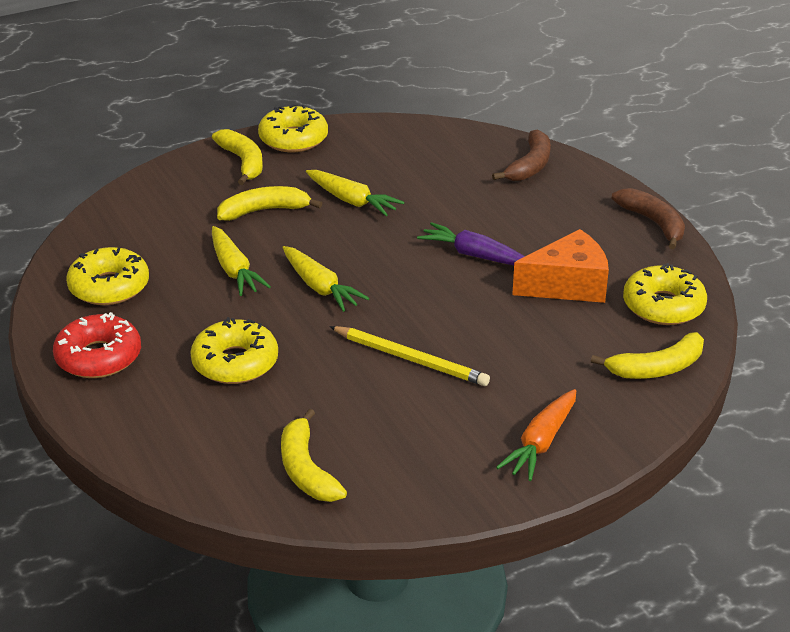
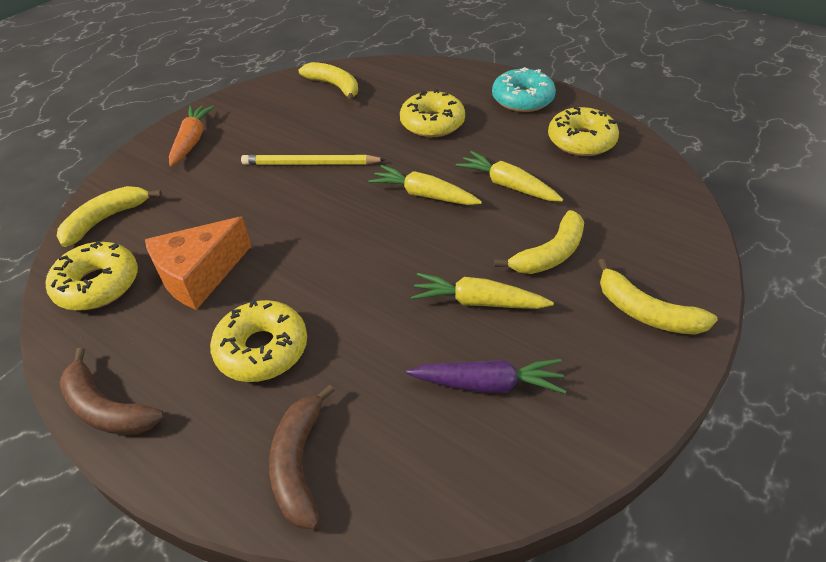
camera: 155 degrees right, 10 degrees up
(98, 357) = (522, 99): red donut -> turquoise donut
(293, 139) = (638, 380): yellow donut -> yellow donut (262, 349)
(474, 255) = (306, 278): purple carrot -> purple carrot (487, 384)

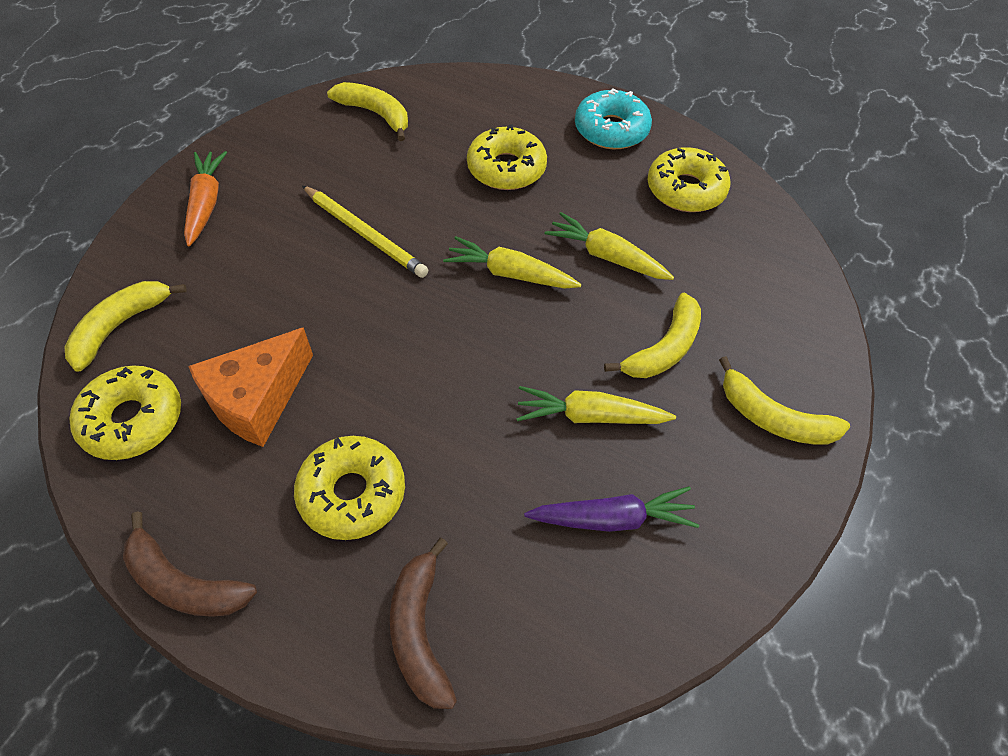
camera: 10 degrees left, 10 degrees up
(310, 164) = (365, 234): yellow pencil -> yellow pencil turned 135 degrees counterclockwise

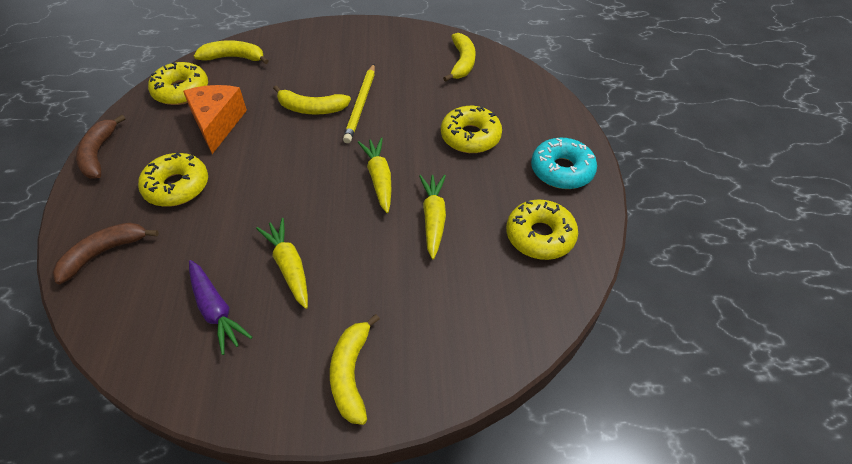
camera: 60 degrees right, 5 degrees down
(206, 203) = (334, 41): orange carrot -> none
(257, 400) = (217, 124): orange cheese -> orange cheese turned 75 degrees clockwise
(664, 348) = (372, 283): yellow banana -> yellow banana (311, 108)

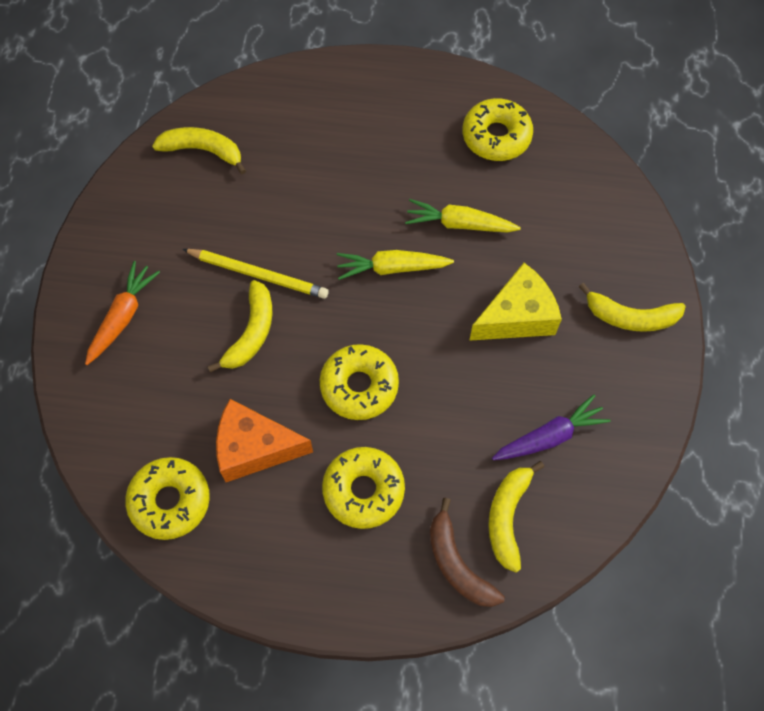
camera: 80 degrees left, 15 degrees up
(99, 154) = (282, 598): brown banana -> none
(234, 58) = (109, 431): yellow banana -> yellow banana (507, 517)
(289, 266) = (503, 365): yellow carrot -> none
(318, 49) = (123, 317): none -> orange carrot
(341, 272) = (517, 316): none -> yellow cheese
(470, 137) = (343, 167): yellow donut -> yellow donut (359, 386)
(562, 170) = (412, 95): turquoise donut -> none

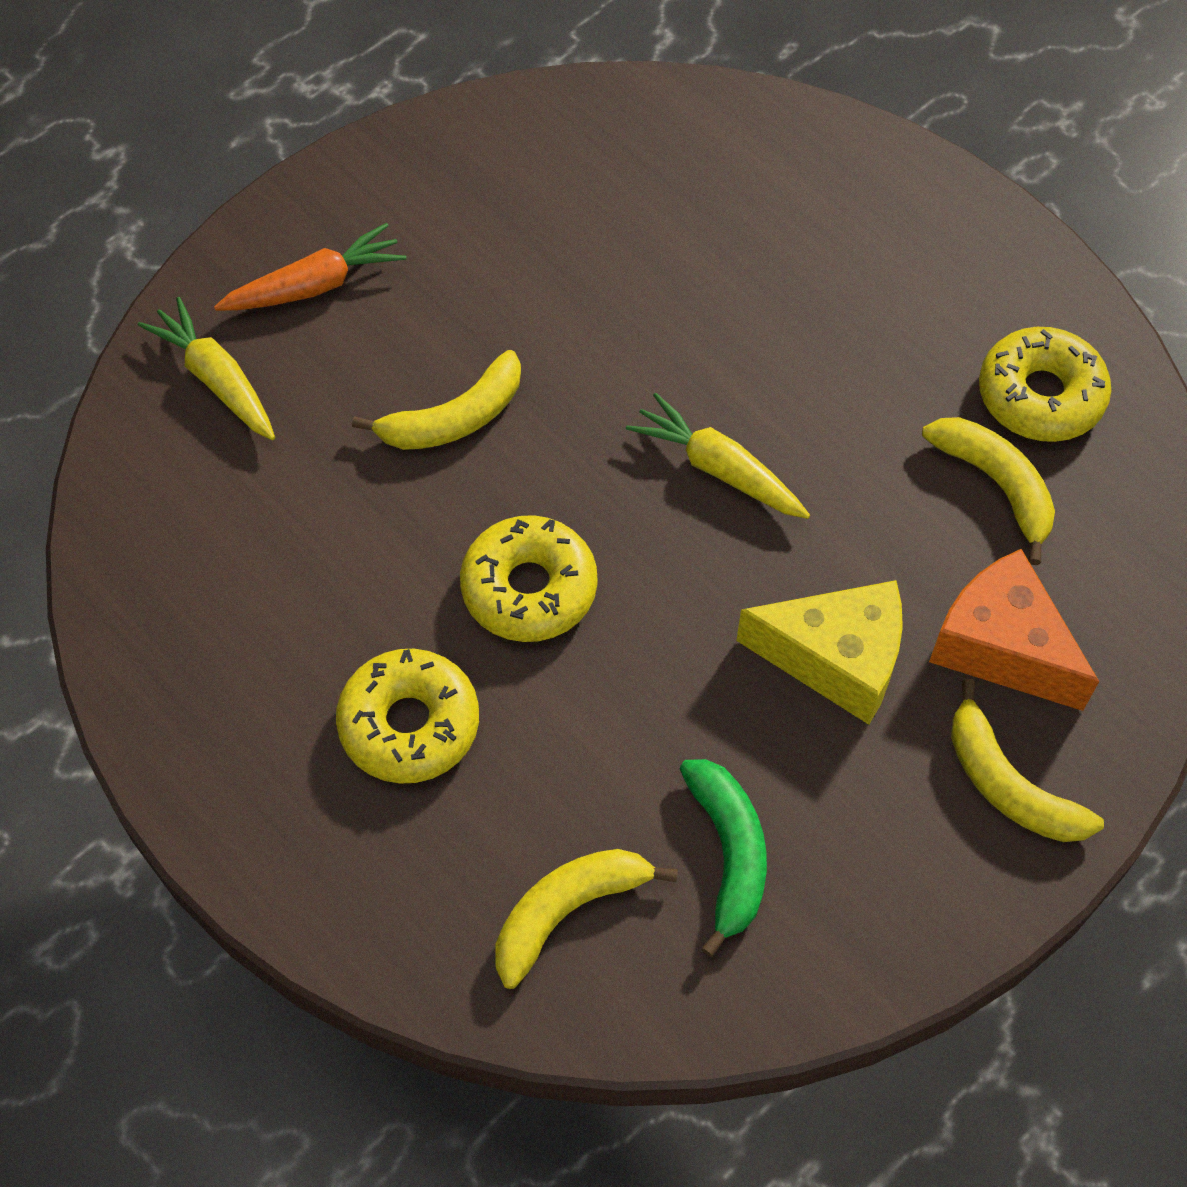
camera: 40 degrees right, 5 degrees down
(170, 501) = (163, 550): yellow donut -> none
(203, 151) = (606, 147): yellow banana -> yellow banana (996, 485)
(255, 448) = (323, 565): orange cheese -> orange cheese (1001, 647)
(258, 274) = (531, 352): yellow pencil -> none
(457, 564) = (442, 916): brown banana -> none
(459, 224) = (871, 477): yellow carrot -> yellow carrot (217, 380)
(549, 436) = (728, 853): purple carrot -> green banana

